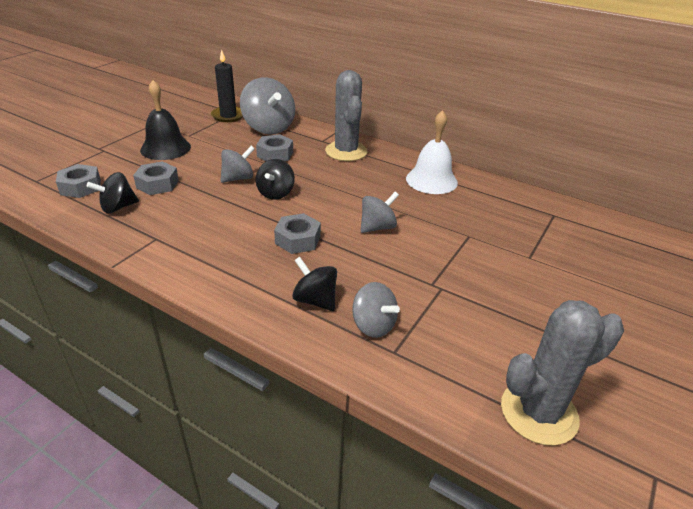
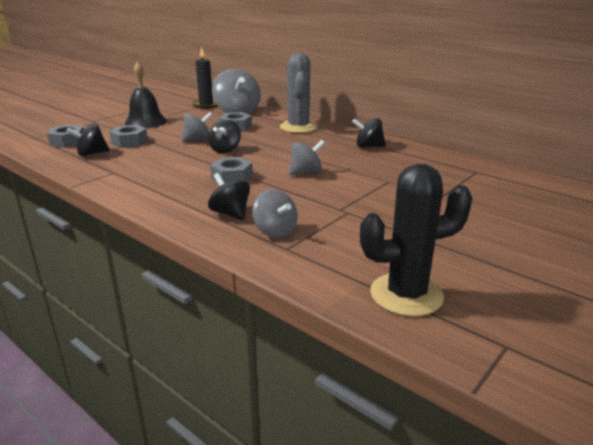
camera: 10 degrees right, 10 degrees down
(431, 180) = (368, 146): white bell -> black spinning top
(539, 412) = (406, 295): grey cactus -> black cactus

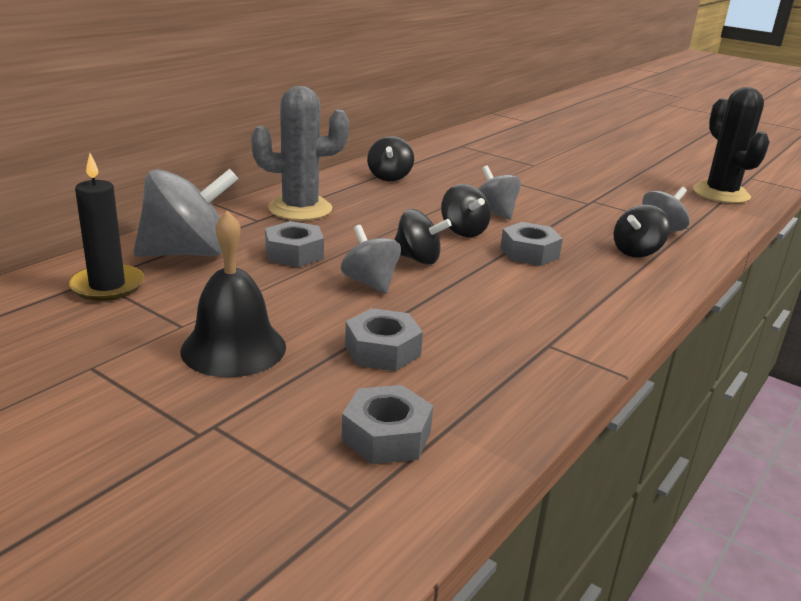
camera: 95 degrees left, 0 degrees up
(91, 154) = (464, 384): black spinning top -> black spinning top (463, 231)

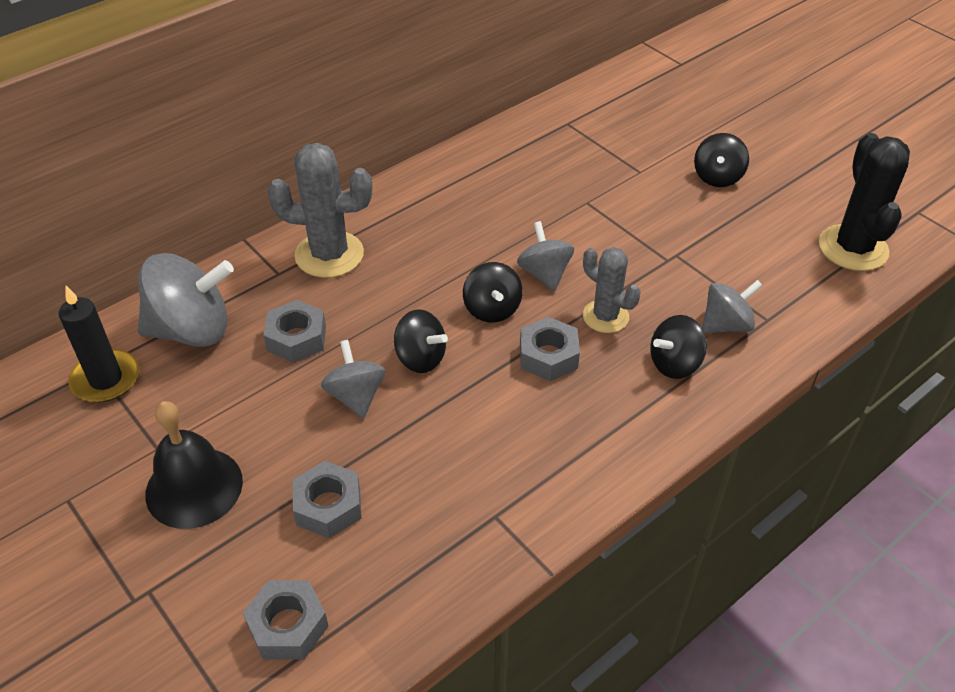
camera: 15 degrees right, 20 degrees up
(389, 177) = (451, 193): black spinning top -> black spinning top (717, 177)
(561, 231) = (605, 316): none -> grey cactus

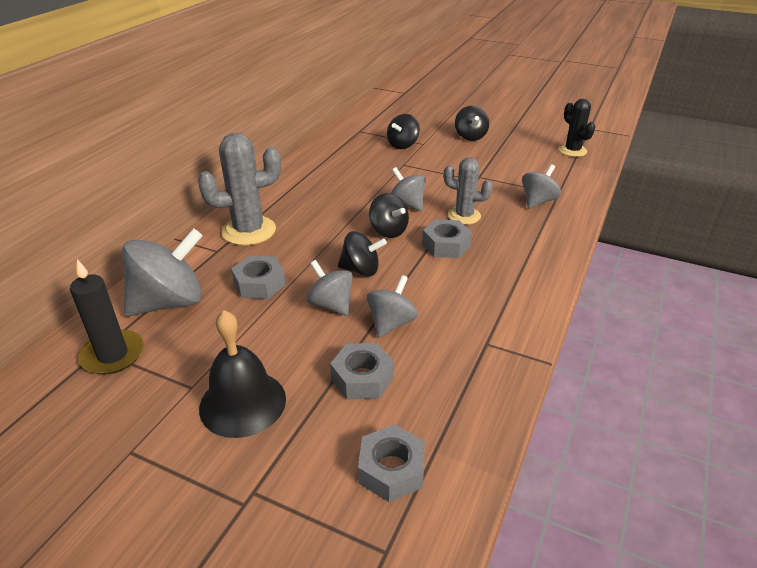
camera: 25 degrees left, 10 degrees down
(406, 447) = (391, 323): none -> grey spinning top
(674, 364) = (526, 228): black spinning top -> black spinning top (402, 145)
(853, 248) = (572, 151): black cactus -> black cactus, size x0.64

